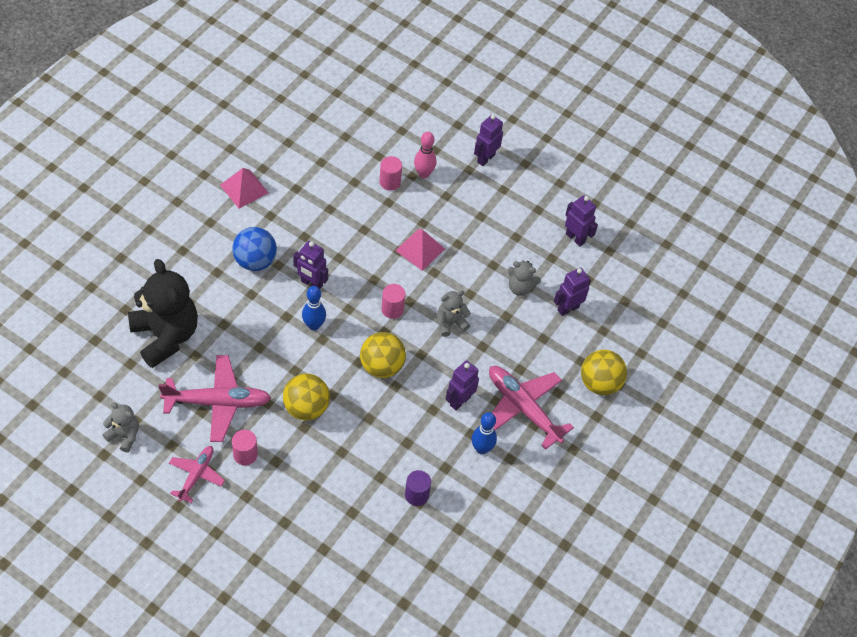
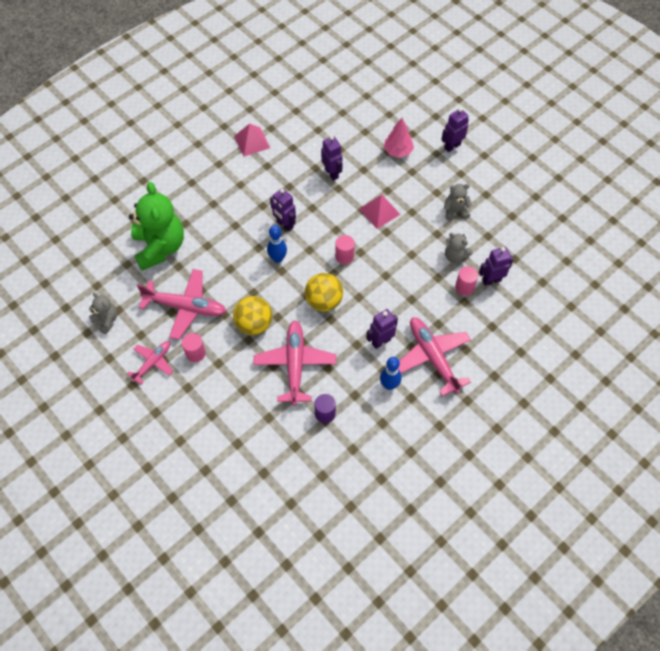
camera: 20 degrees right, 5 degrees up
(166, 336) = (160, 247): black teddy bear -> green teddy bear
(255, 261) = (245, 199): blue ball -> none
(367, 446) = (295, 365): none -> pink plane
(390, 182) = (368, 154): pink cylinder -> pink cylinder (464, 287)
(423, 174) = (398, 151): pink bowling pin -> pink tree
(450, 323) = (389, 275): grey teddy bear -> grey teddy bear (455, 211)
(575, 238) = (512, 222): purple robot -> purple robot (332, 173)
(599, 383) = (504, 348): yellow ball -> none

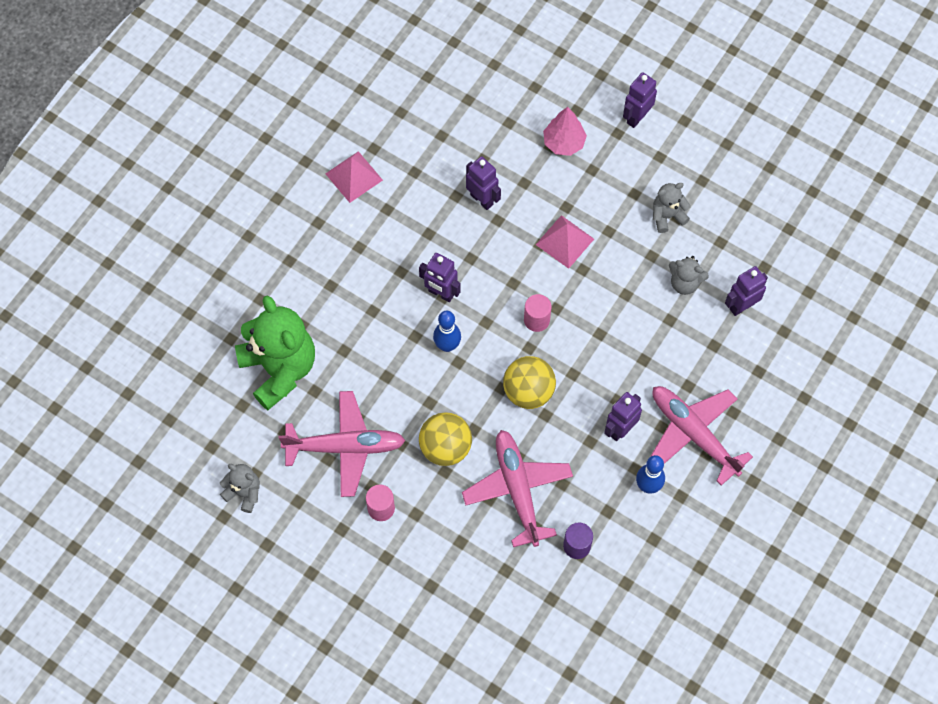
camera: 15 degrees left, 5 degrees up
(153, 363) = (328, 536): pink plane -> none
(464, 287) = (709, 325): pink cylinder -> none

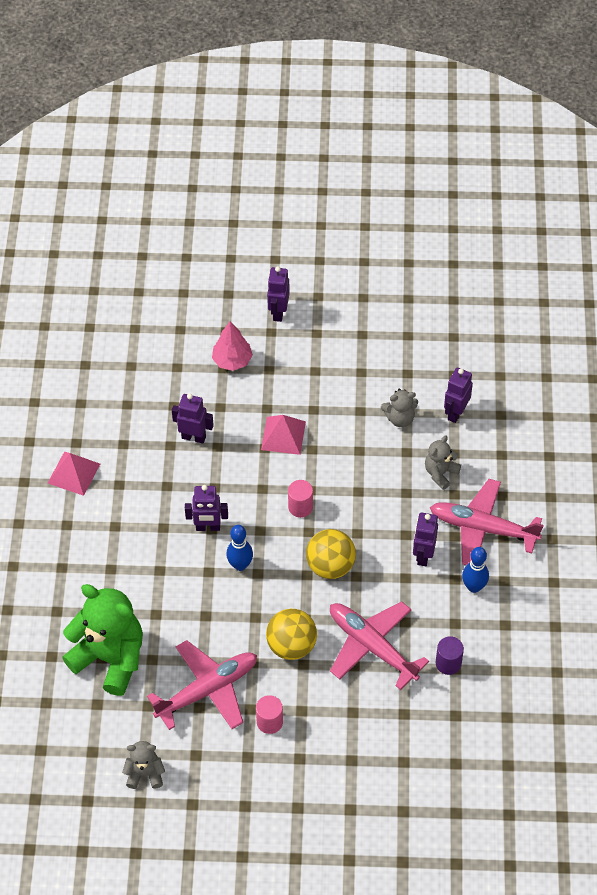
camera: 30 degrees left, 10 degrees down
(667, 216) = (352, 375): grey teddy bear -> grey teddy bear (440, 473)

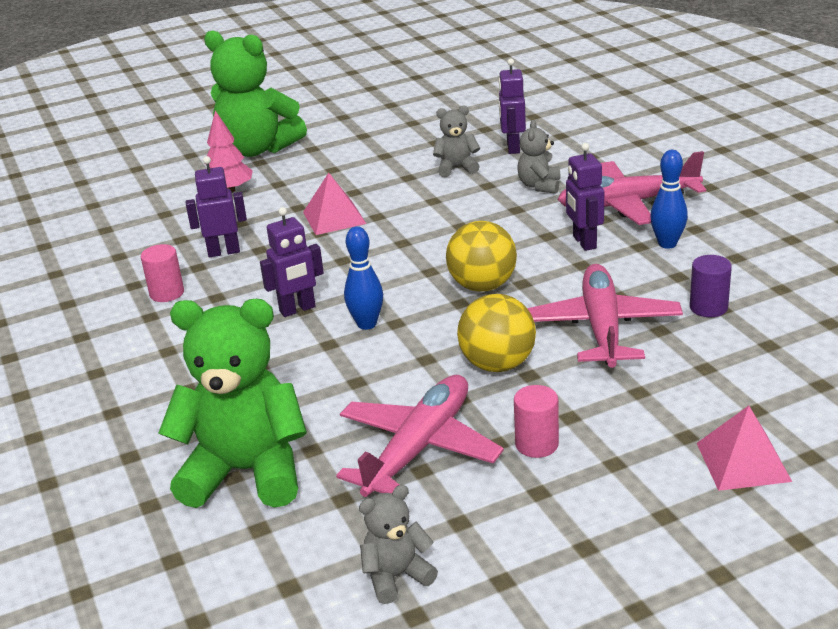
camera: 25 degrees left, 25 degrees down
(74, 473) = (79, 327): pink pyramid -> pink pyramid (743, 461)
(278, 312) = (257, 149): purple robot -> green teddy bear
(300, 507) = (402, 257): pink cylinder -> pink cylinder (167, 293)
(372, 646) = (602, 328): pink plane -> pink plane turned 75 degrees clockwise
(400, 418) = (456, 168): grey teddy bear -> grey teddy bear turned 150 degrees counterclockwise

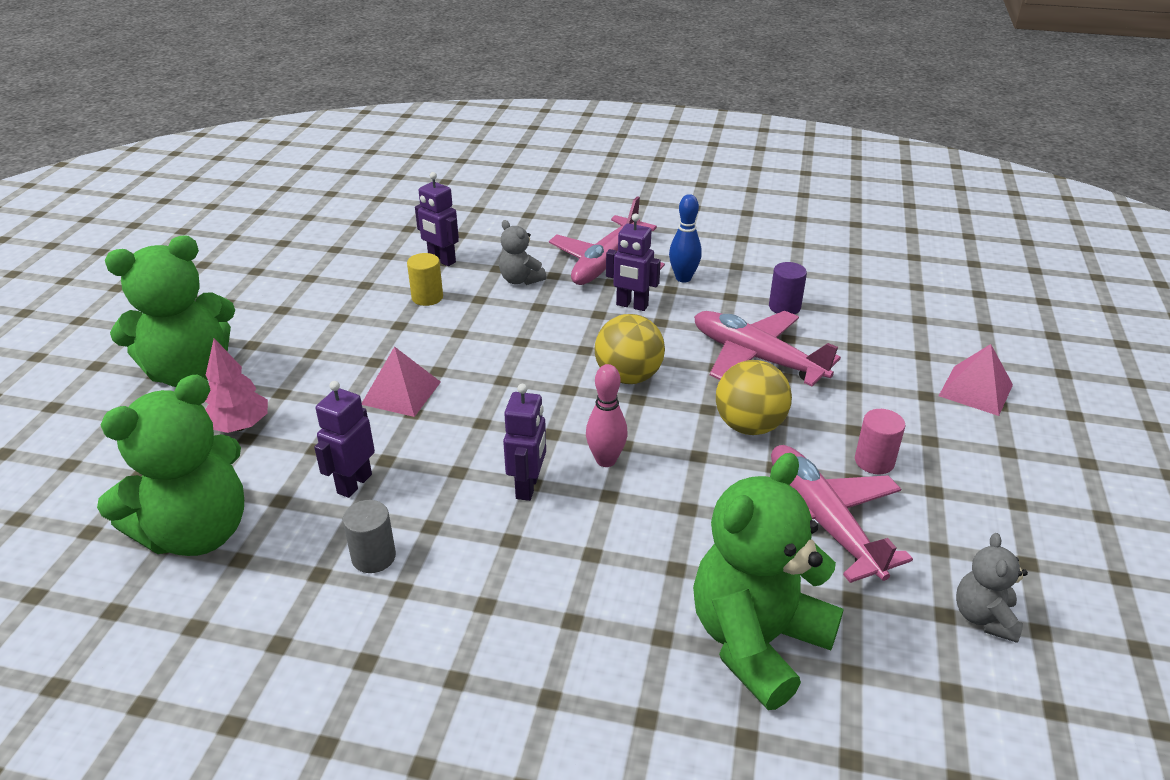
camera: 55 degrees left, 5 degrees up
(125, 232) = (197, 532): none -> green teddy bear
(167, 293) = (374, 557): pink cylinder -> grey cylinder
(367, 324) = (606, 460): blue bowling pin -> pink bowling pin
(456, 168) = (427, 297): grey teddy bear -> yellow cylinder

